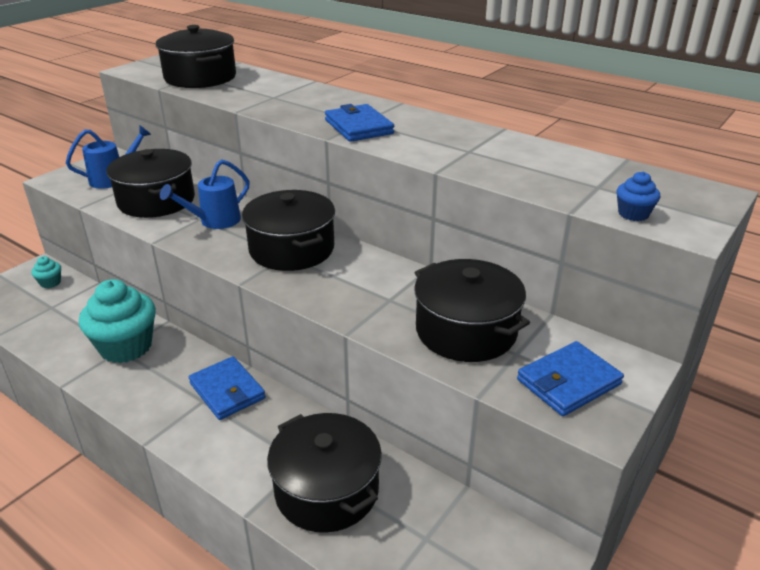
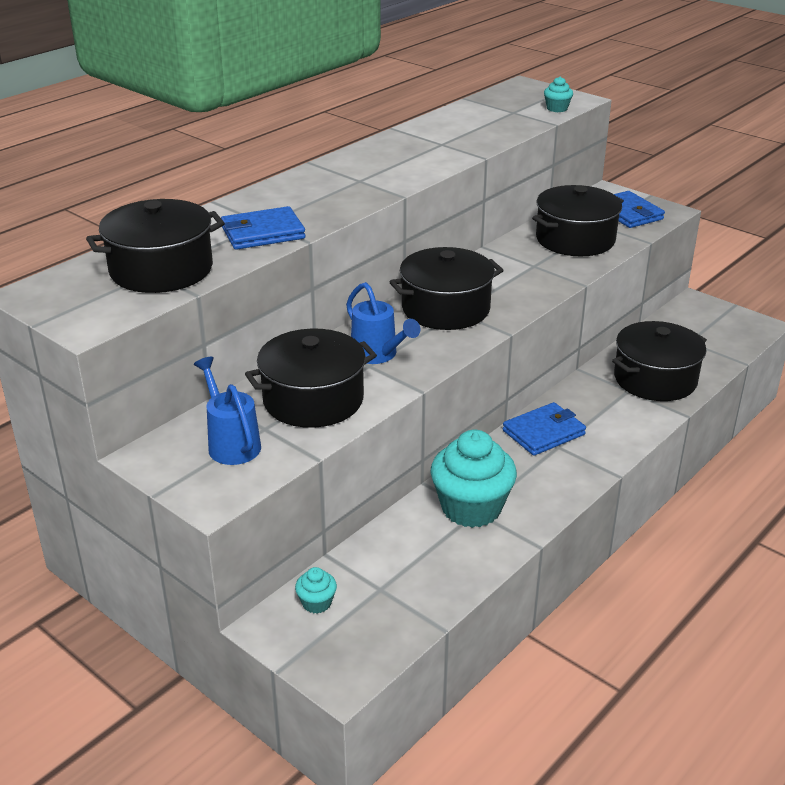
camera: 85 degrees left, 0 degrees up
(358, 127) = (375, 182): blue wallet -> blue wallet (263, 233)
(633, 214) = (557, 108): blue cupcake -> turquoise cupcake

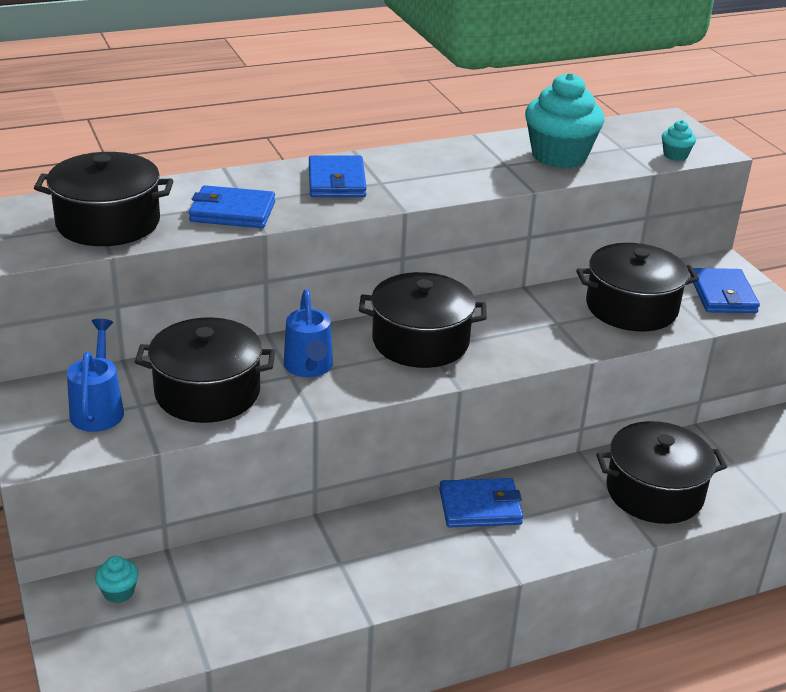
camera: 25 degrees right, 0 degrees up
(323, 188) = (336, 181): none -> blue wallet
(471, 508) = (338, 557): turquoise cupcake -> turquoise cupcake (559, 156)

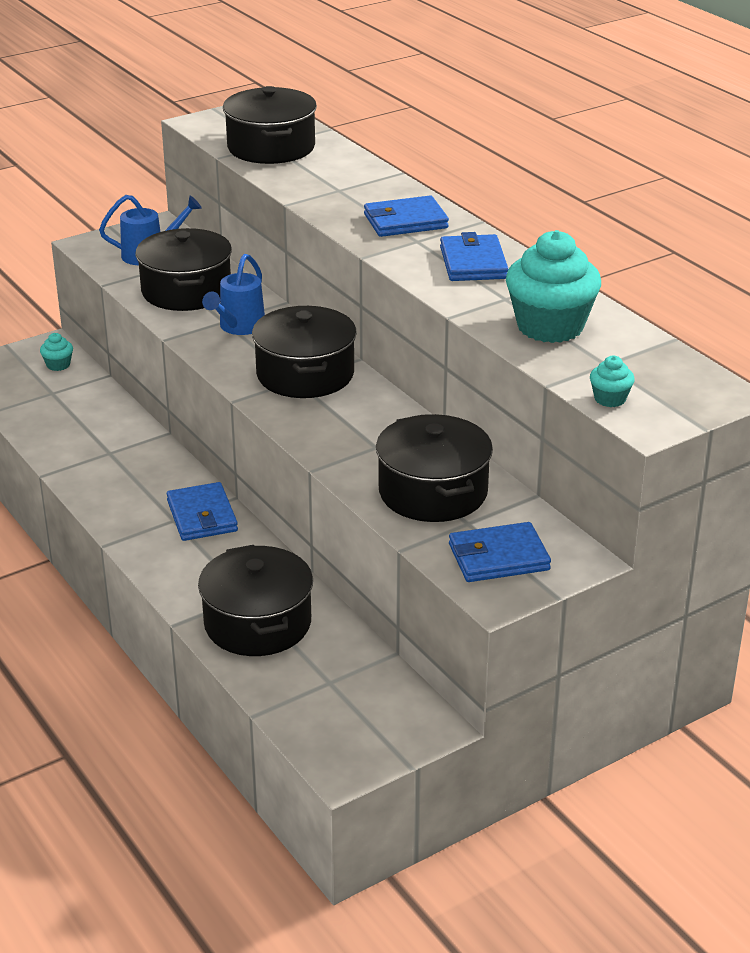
camera: 80 degrees right, 0 degrees up
(232, 212) = (316, 187): blue wallet -> blue wallet (473, 263)
(309, 368) = (238, 327): blue watering can -> blue watering can turned 45 degrees counterclockwise

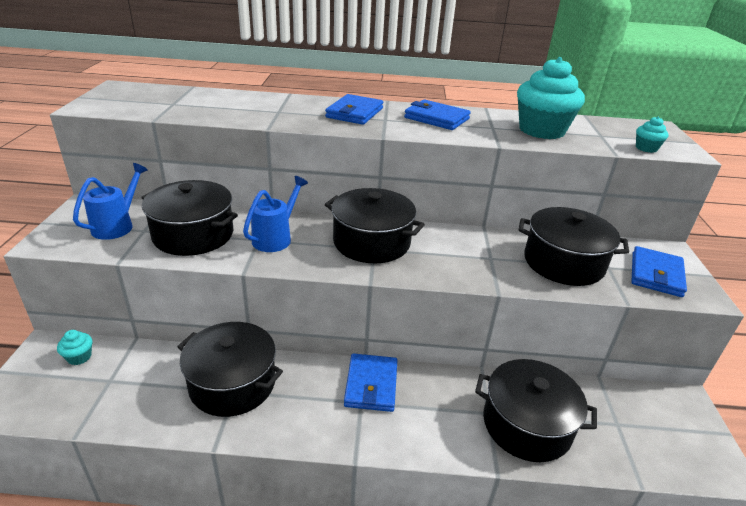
camera: 55 degrees left, 0 degrees up
(202, 516) = (371, 385): blue wallet -> blue wallet turned 75 degrees clockwise
(238, 327) = (275, 238): blue watering can -> blue watering can turned 120 degrees counterclockwise
(271, 147) = (178, 104): black pot -> black pot (232, 383)

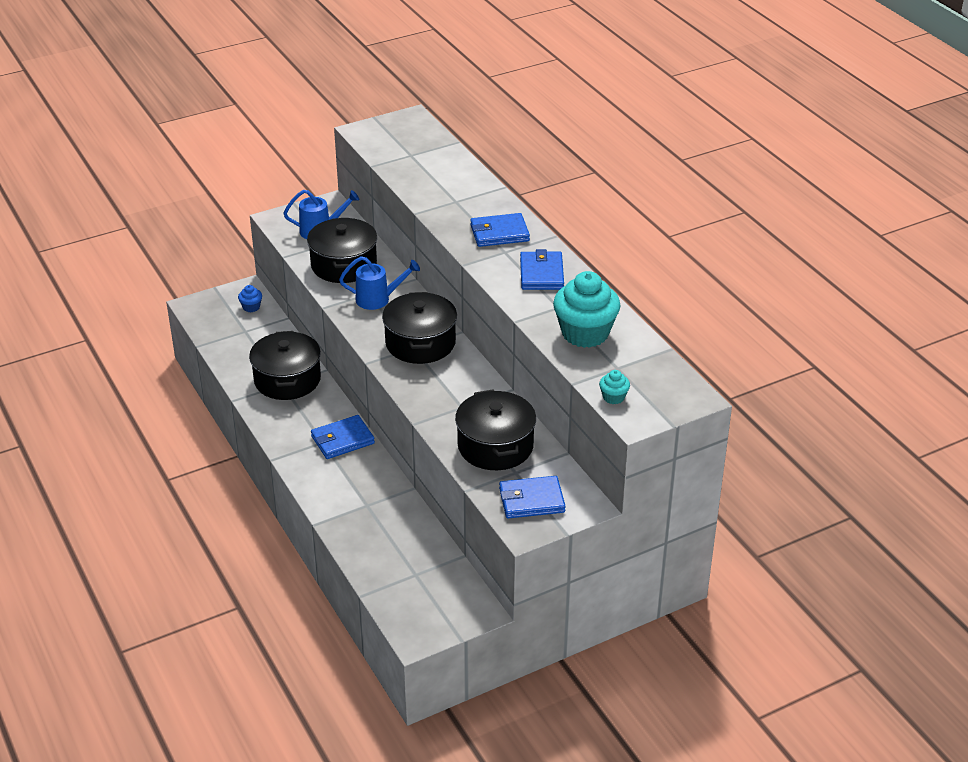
camera: 60 degrees right, 5 degrees up
(79, 357) = (251, 307): turquoise cupcake -> blue cupcake
(526, 424) = (372, 527): black pot -> none

